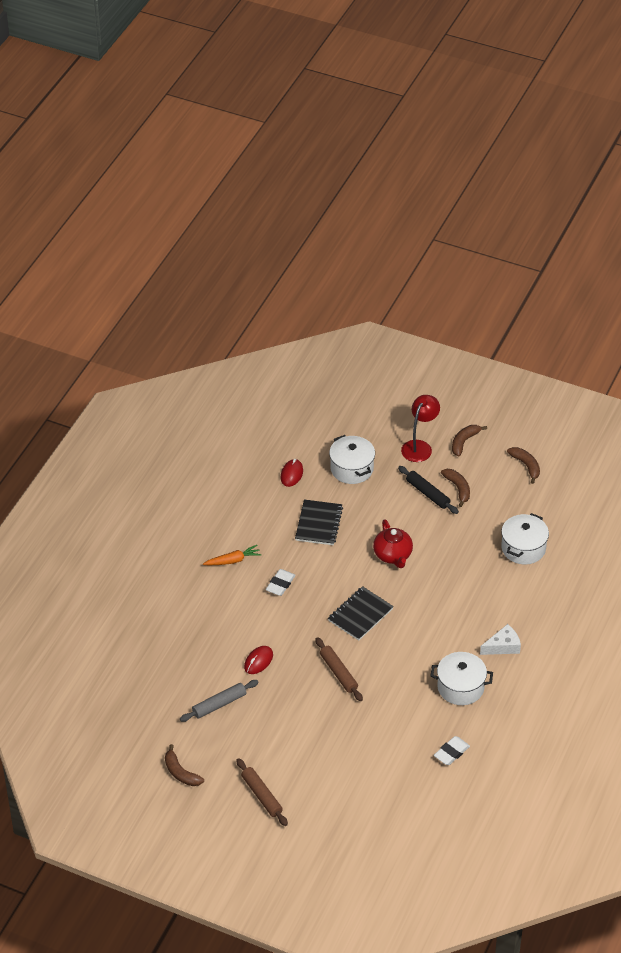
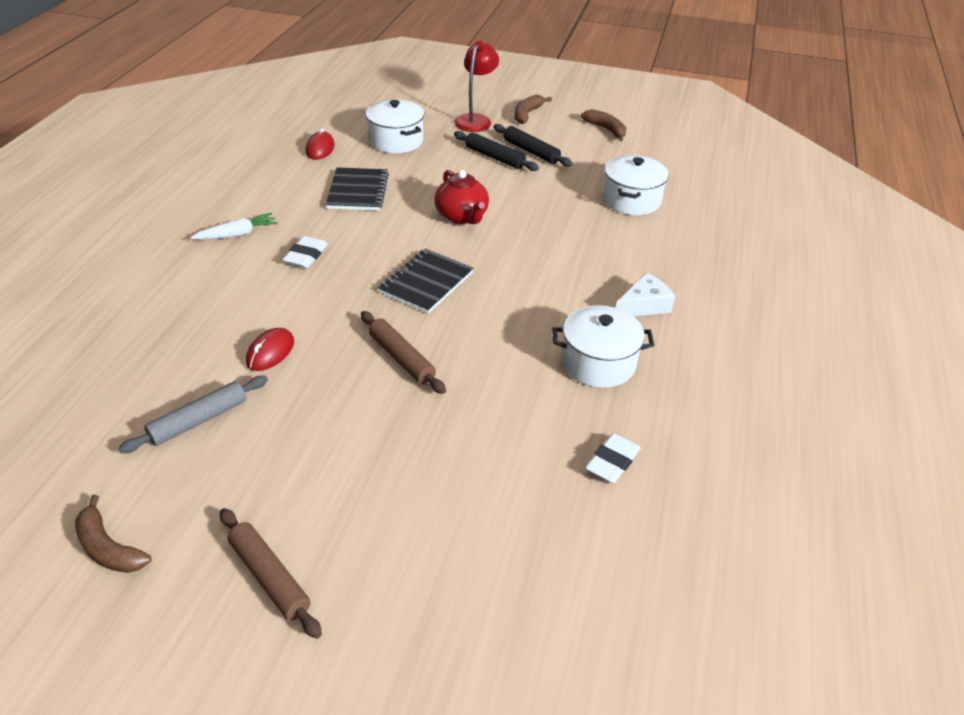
camera: 10 degrees left, 5 degrees down
(233, 560) = (237, 234): orange carrot -> white carrot
(458, 488) = (531, 151): brown banana -> black rolling pin

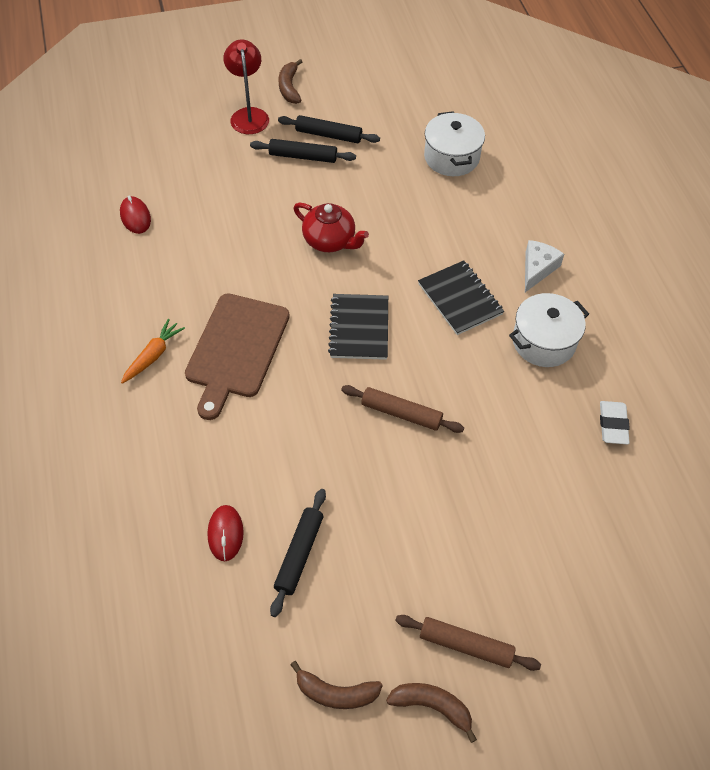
camera: 30 degrees left, 15 degrees up
(199, 421) = (299, 554): grey rolling pin -> black rolling pin
(237, 234) = (153, 355): white carrot -> orange carrot
(270, 352) = (296, 462): red mouse -> red mouse (225, 534)
(306, 256) = (236, 349): white eraser -> brown cutting board
(358, 191) = (216, 254): black notebook -> black notebook (460, 299)
(396, 141) = (198, 175): white pot -> none
(606, 129) = (372, 78): brown banana -> brown banana (432, 706)

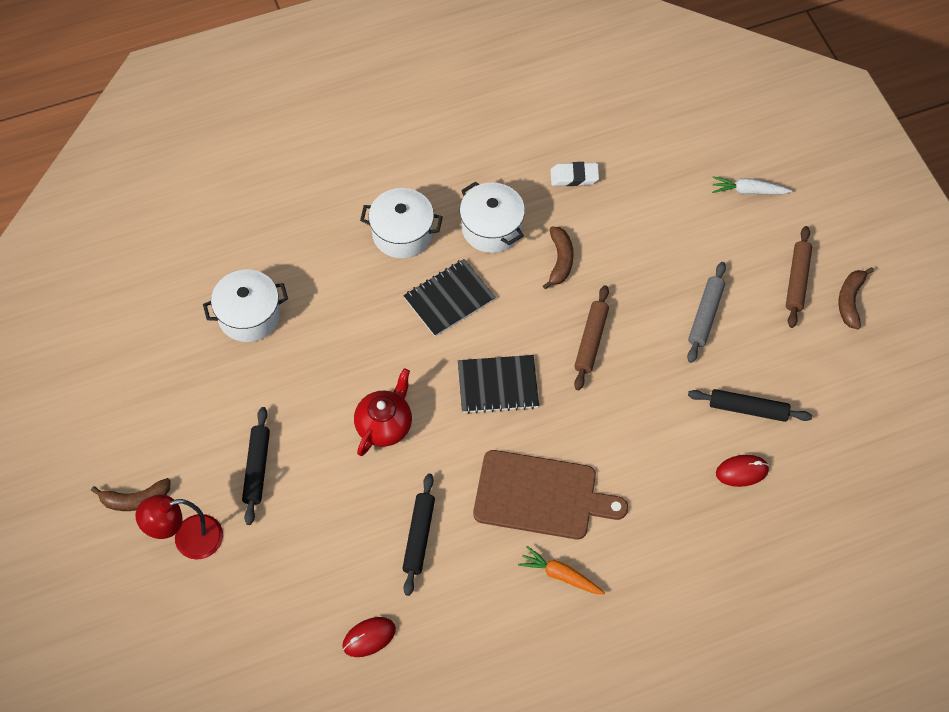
camera: 95 degrees left, 5 degrees up
(328, 135) = (219, 445): black rolling pin -> black rolling pin (419, 536)
(335, 693) = (857, 368): brown banana -> brown banana (560, 260)
(423, 531) = (705, 315): none -> grey rolling pin
(537, 269) = (402, 233): white cheese -> white pot
(599, 612) = (748, 191): none -> white carrot

